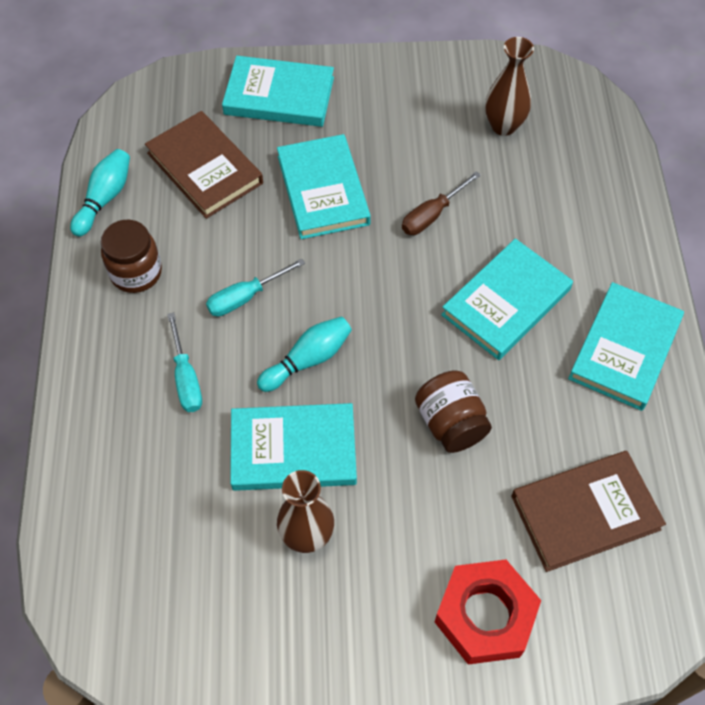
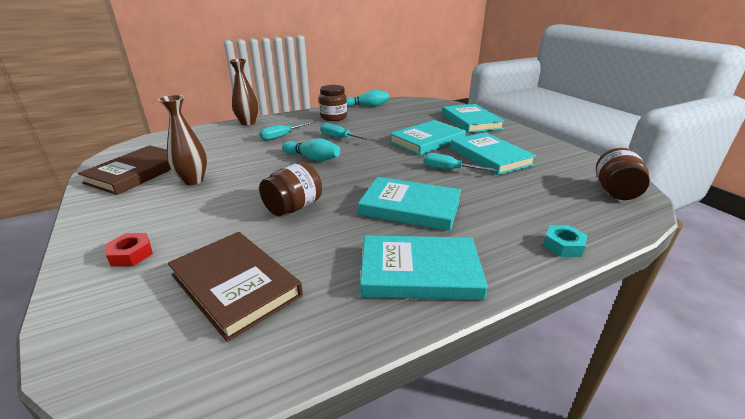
camera: 65 degrees right, 30 degrees down
(205, 168) = (406, 117): brown book -> brown book (136, 173)
(293, 450) = (250, 166): turquoise book -> turquoise book (490, 157)
(432, 215) = (449, 170): brown screwdriver -> turquoise screwdriver
(485, 615) = (131, 254): red nut -> red nut, size x0.50
(503, 126) = (553, 177): brown vase -> brown vase (248, 123)
(560, 97) = (615, 191): none -> brown jar
(631, 213) = (563, 245): none -> turquoise nut

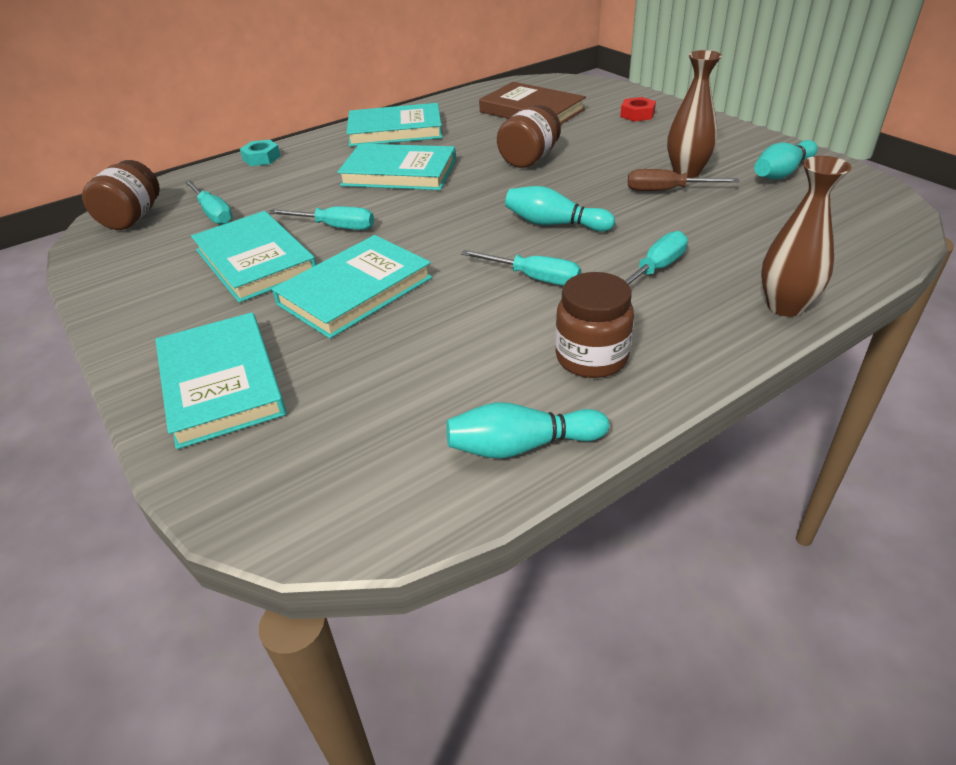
camera: 175 degrees right, 10 degrees up
(136, 173) = (782, 173): brown book -> turquoise bowling pin
(225, 170) = (666, 190): none -> brown screwdriver
(550, 188) = (213, 213): none -> turquoise screwdriver

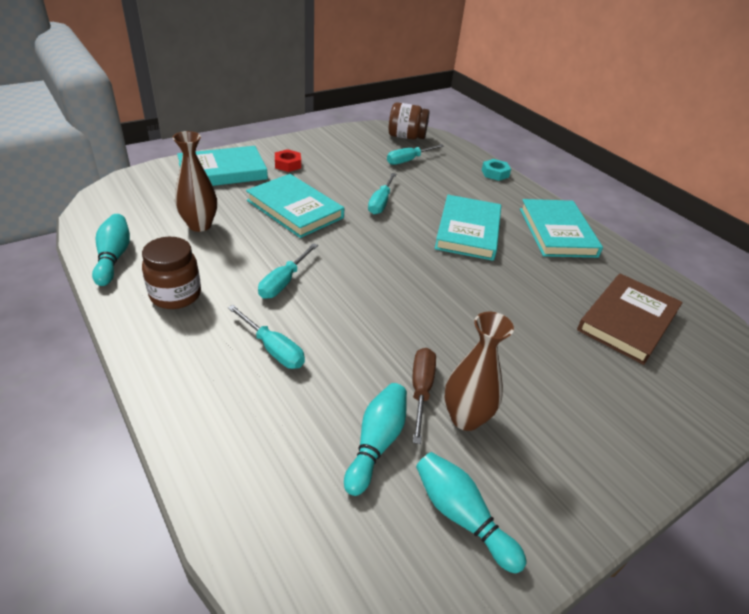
camera: 85 degrees right, 0 degrees up
(255, 261) = (342, 176): turquoise book -> none
(529, 159) = (498, 304): brown jar -> none
(554, 224) = (364, 303): turquoise bowling pin -> turquoise bowling pin (376, 443)
(637, 114) = (638, 411): red nut -> red nut (288, 164)
(785, 306) = (185, 418): brown vase -> brown vase (200, 225)

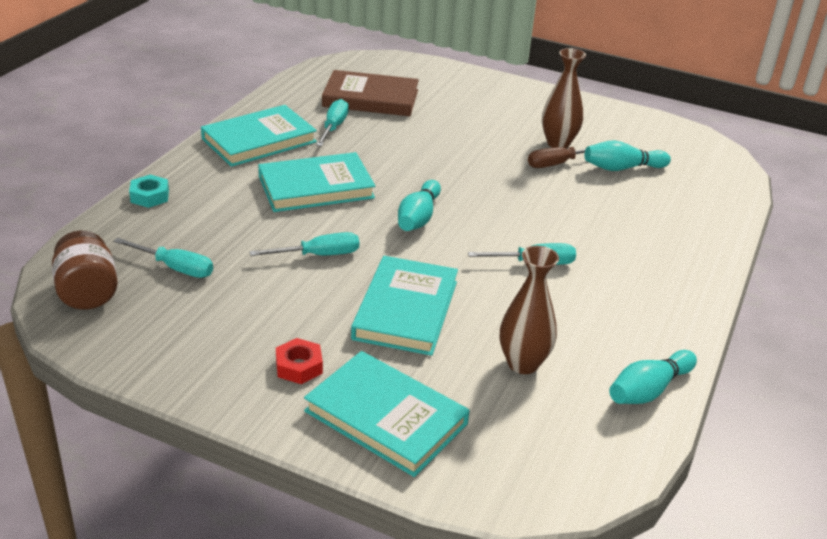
camera: 120 degrees left, 5 degrees down
(175, 295) = (633, 315): brown jar -> none
(273, 349) = (611, 235): turquoise screwdriver -> turquoise screwdriver (333, 127)
(461, 516) = (625, 132): turquoise bowling pin -> turquoise bowling pin (418, 217)

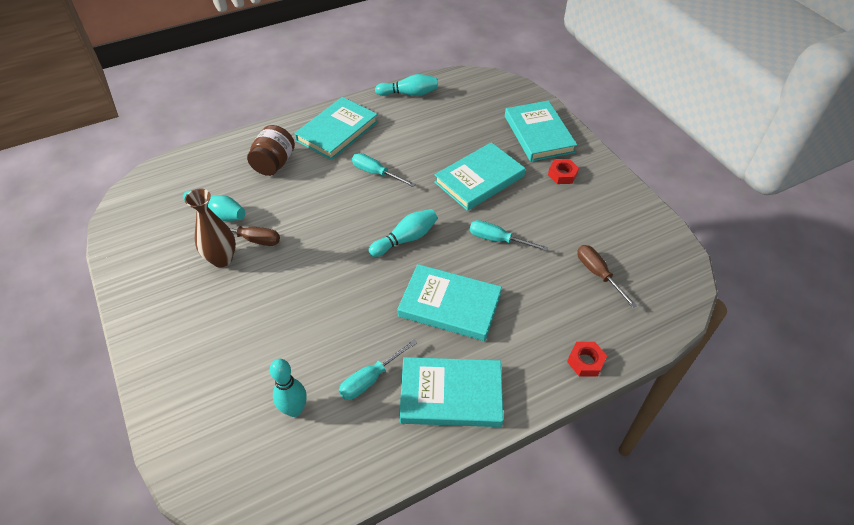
camera: 140 degrees left, 15 degrees up
(88, 292) = (664, 280): brown jar -> brown jar (274, 163)
(150, 196) = (585, 361): turquoise nut -> red nut
(175, 268) = (598, 274): turquoise screwdriver -> brown screwdriver
(370, 98) = (294, 409): brown book -> turquoise bowling pin
(523, 363) = (450, 127): brown vase -> none
(650, 289) = (337, 131): none -> turquoise book

